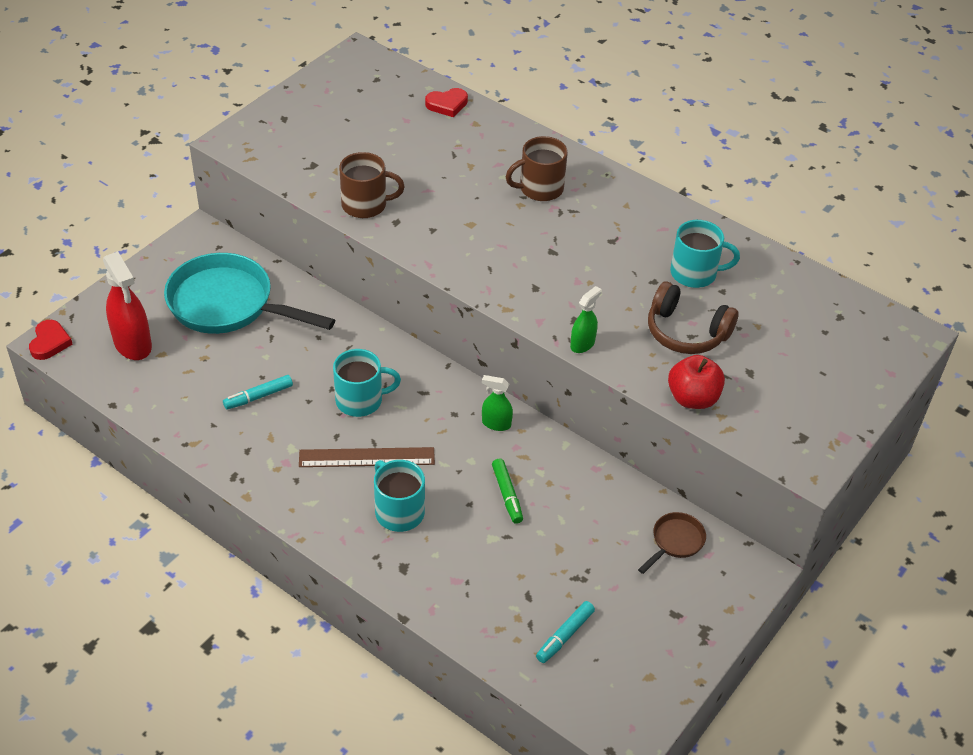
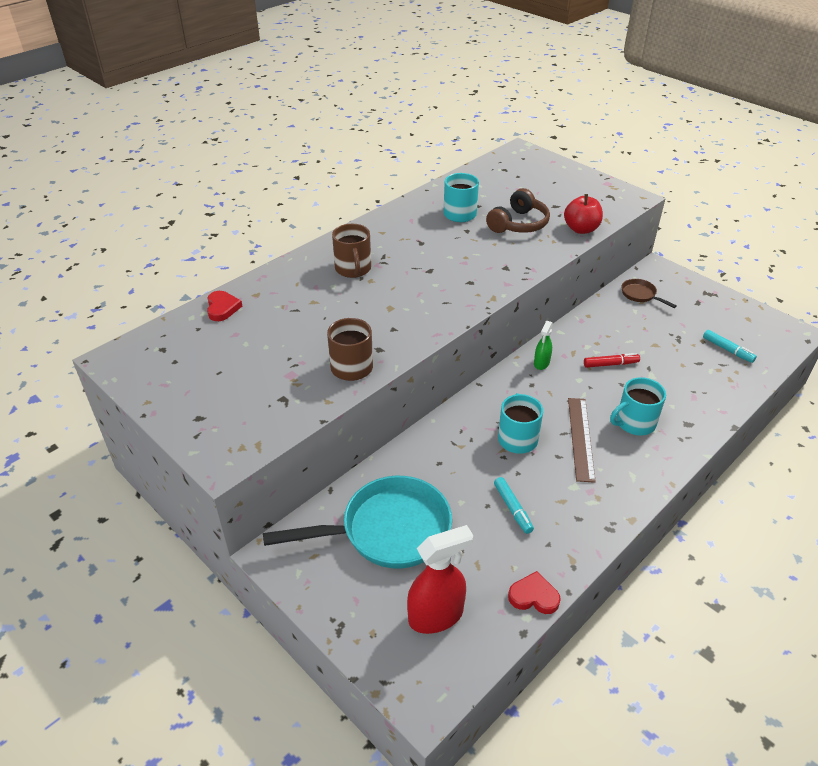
camera: 80 degrees left, 5 degrees down
(50, 342) = (425, 704): red heart -> red heart (533, 596)
(228, 305) = (387, 530): turquoise pan -> turquoise pan turned 135 degrees counterclockwise
(507, 494) = (610, 364): green marker -> red marker
(582, 344) = (531, 267): green spray bottle -> none

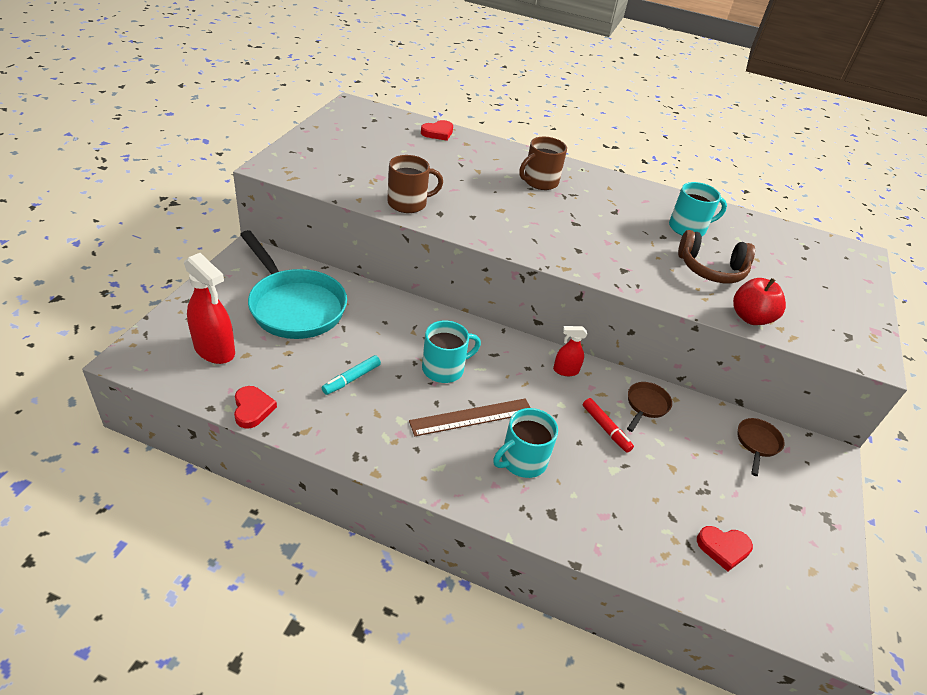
camera: 60 degrees right, 0 degrees up
(541, 363) = (565, 370): green spray bottle -> red spray bottle
(591, 333) = (646, 405): none -> brown pan
(634, 423) = (522, 460): turquoise mug -> turquoise mug turned 75 degrees counterclockwise
(727, 350) = (723, 548): turquoise marker -> red heart

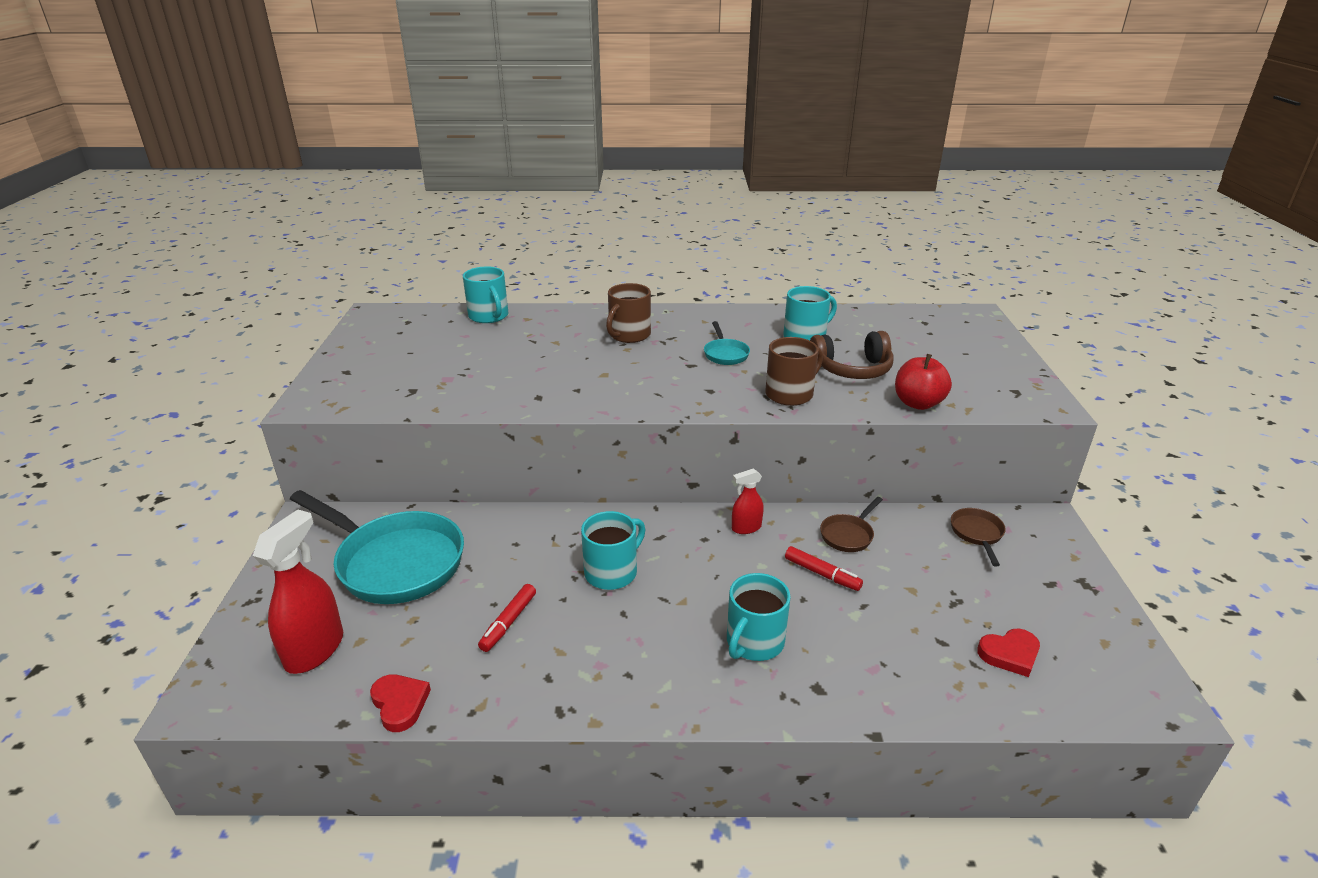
camera: 15 degrees left, 10 degrees down
(215, 350) = (315, 649): red spray bottle -> red spray bottle turned 90 degrees counterclockwise
(352, 379) = (509, 622): turquoise marker -> red marker
(408, 203) = (496, 397): brown mug -> brown mug (790, 394)
(438, 133) = (489, 316): red heart -> turquoise mug
(472, 417) = (672, 614): brown ruler -> none
(610, 222) = (725, 354): none -> turquoise pan
(646, 405) = (848, 535): brown pan -> brown pan turned 150 degrees counterclockwise

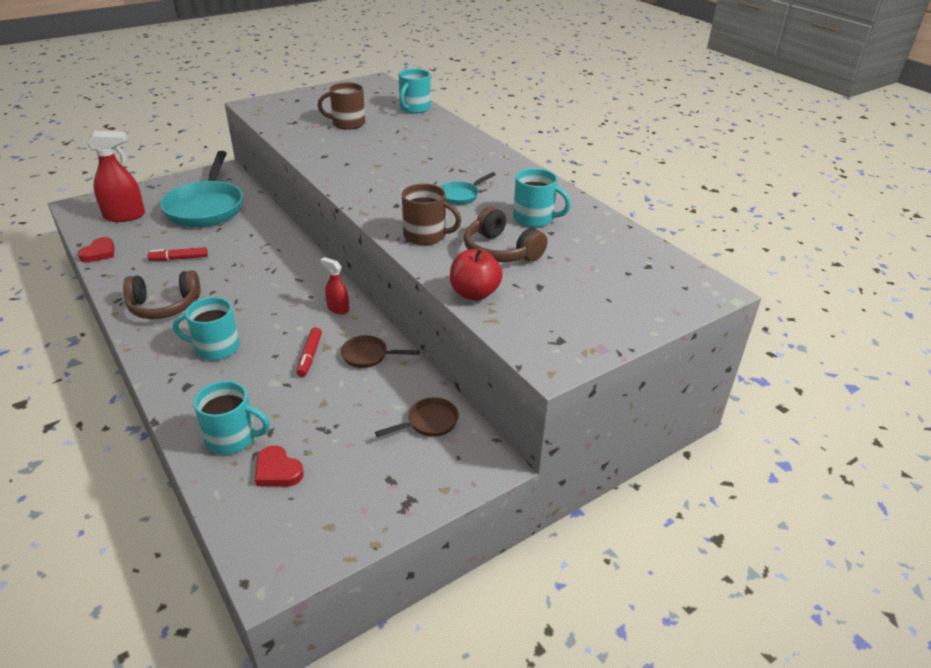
camera: 55 degrees right, 5 degrees up
(612, 572) = (248, 275): turquoise mug -> turquoise mug (232, 438)
(619, 666) = (164, 306): none -> brown headphones
(629, 335) = (446, 155): brown mug -> brown mug (347, 123)

